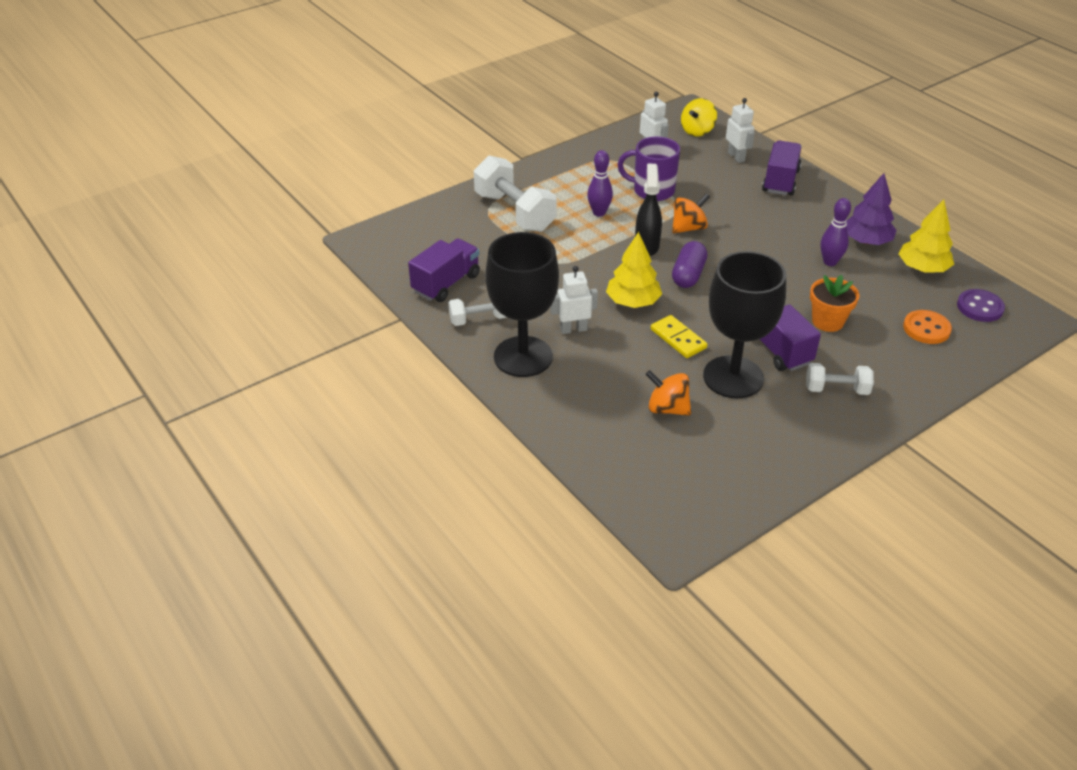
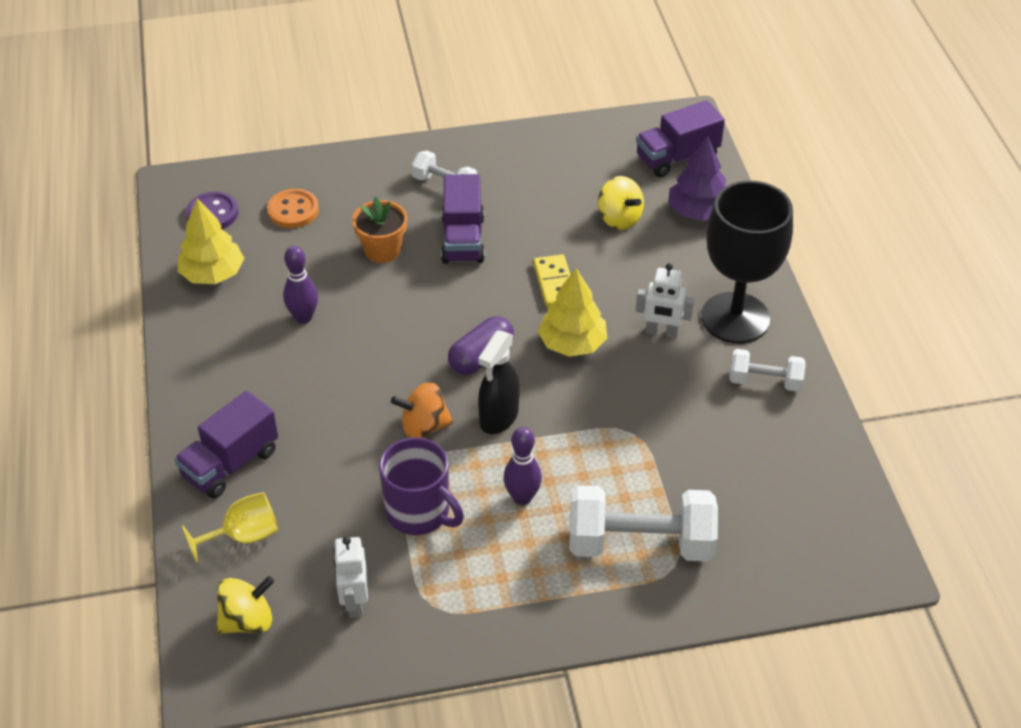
camera: 155 degrees left, 5 degrees up
(446, 283) = (786, 448): purple truck -> purple truck (677, 157)
(514, 212) = (640, 543): white dumbbell -> white dumbbell turned 75 degrees counterclockwise
(667, 408) = (619, 219): orange spinning top -> yellow spinning top
(733, 377) = (532, 227): black goblet -> none
(736, 157) = (243, 536): white robot -> yellow goblet
(866, 241) = (231, 329): purple tree -> purple tree (697, 211)

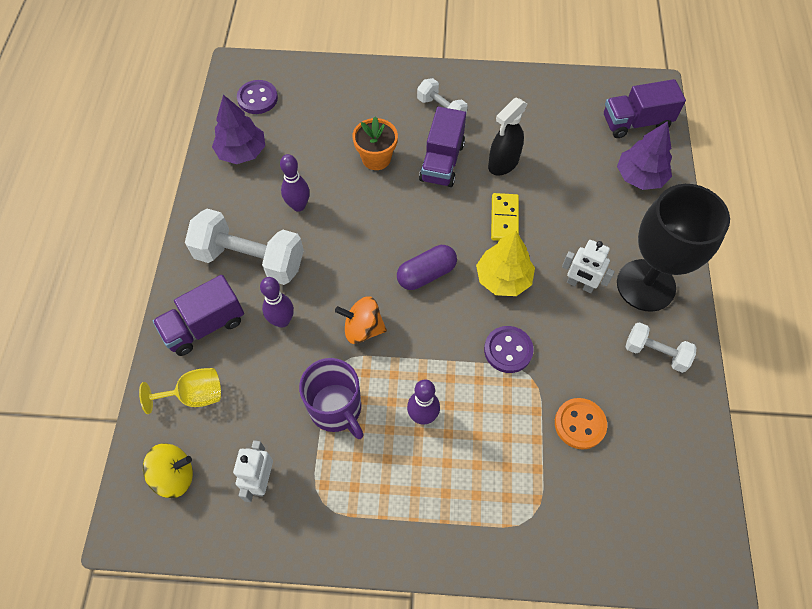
camera: 15 degrees right, 15 degrees up
(212, 274) = (242, 152): yellow tree -> purple tree
(293, 210) = (318, 108): orange button -> orange button (580, 424)
(324, 439) = (282, 321): none -> purple bowling pin
(498, 417) = (424, 334): black spray bottle -> black spray bottle (503, 164)
(599, 413) = (508, 350): none -> purple button
(619, 219) = (573, 170): yellow spinning top -> none
(640, 543) = (508, 486): white dumbbell -> white dumbbell (250, 259)

